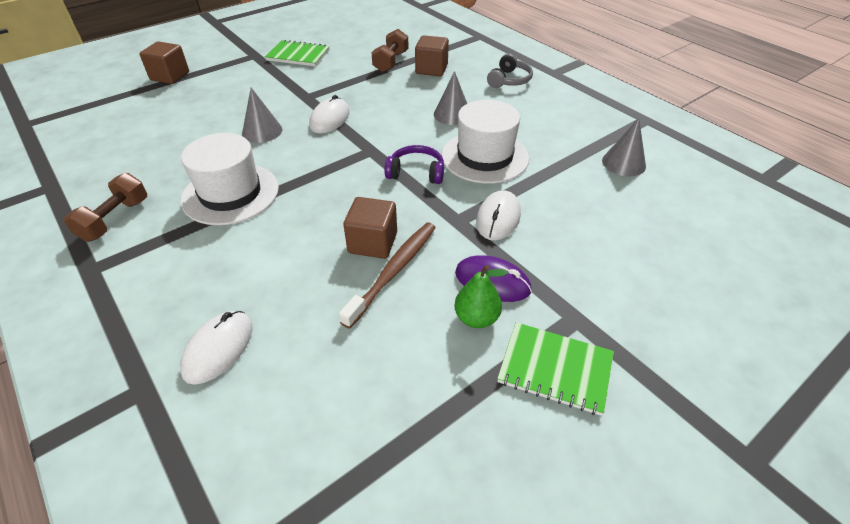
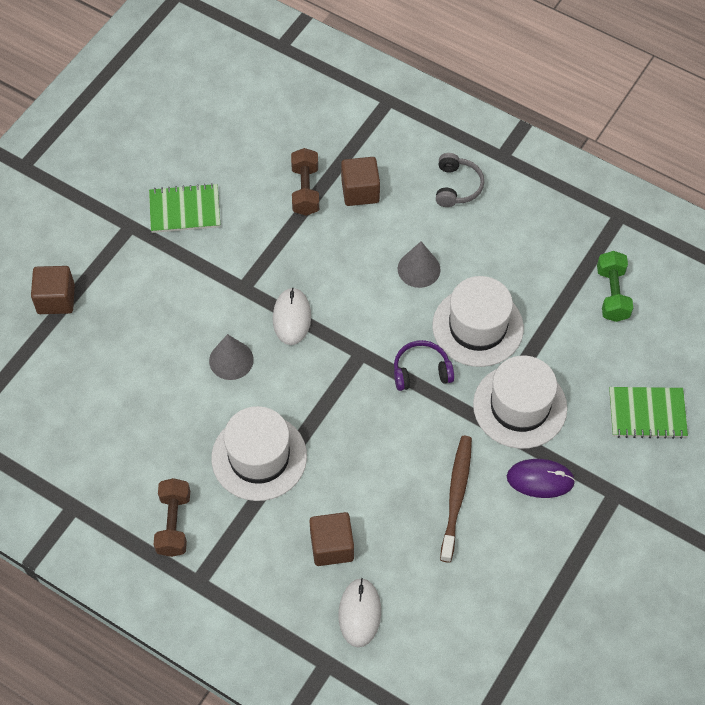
camera: 20 degrees left, 15 degrees up
(373, 243) = (423, 472): brown cube -> brown cube (332, 546)
(476, 318) = (541, 519): green pear -> none
(498, 218) = (520, 406): white mouse -> white hat
(555, 369) = (612, 544): green notebook -> green notebook (647, 413)
(623, 163) = (612, 294): grey cone -> green dumbbell

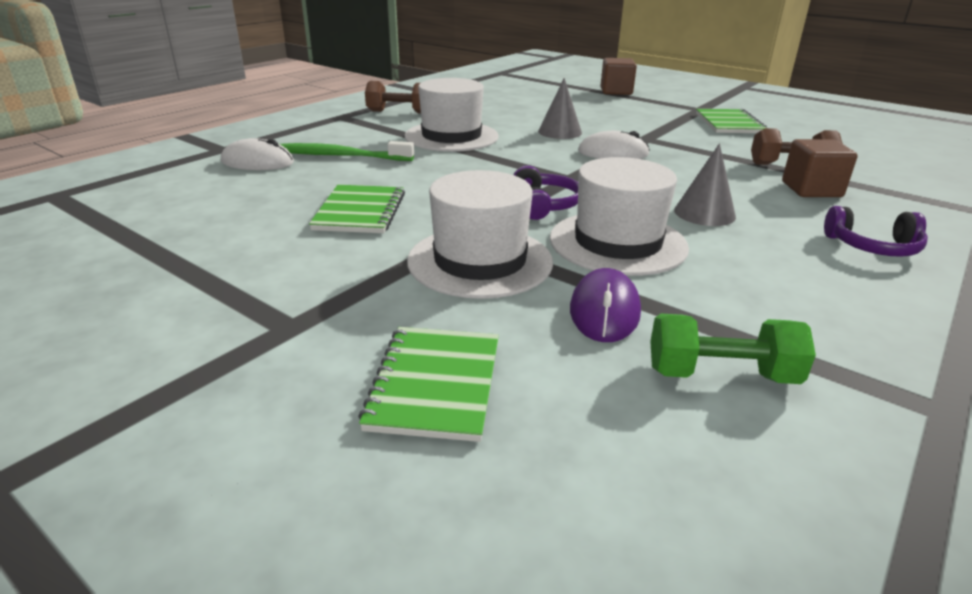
camera: 95 degrees right, 30 degrees down
(332, 546) = (339, 156): brown cube -> green toothbrush
(456, 496) = (360, 212): brown toothbrush -> green notebook
(457, 186) = (873, 247): grey headphones -> purple headphones
(540, 479) = (352, 265): purple mouse -> purple mouse (604, 310)

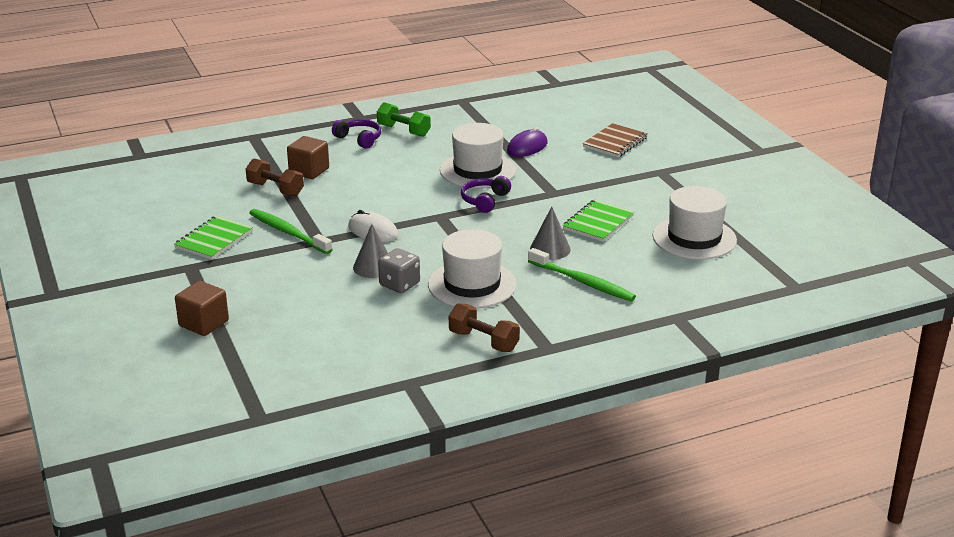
camera: 150 degrees left, 0 degrees up
(257, 162) = (649, 290): white mouse -> none
(435, 384) = (615, 142): green notebook -> brown notebook
(480, 261) = (557, 178): white hat -> white hat (694, 238)
(517, 126) = (399, 284): none -> grey dice
(685, 138) = (288, 232): none -> green toothbrush
(704, 213) = (403, 173): grey cone -> grey cone (550, 249)
(721, 375) = (515, 122): green dumbbell -> green dumbbell (403, 131)

